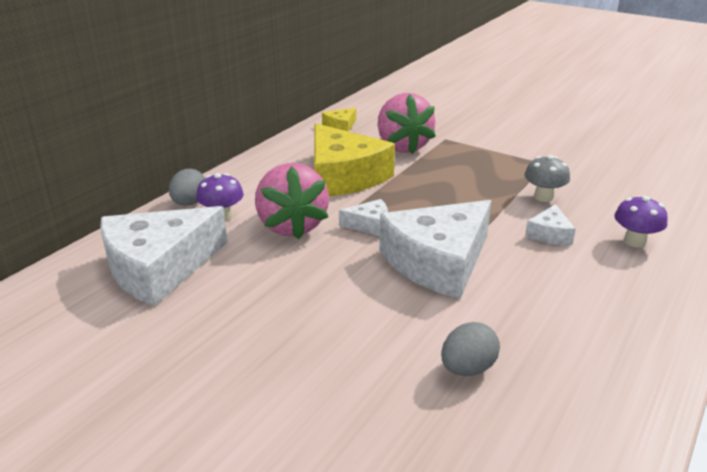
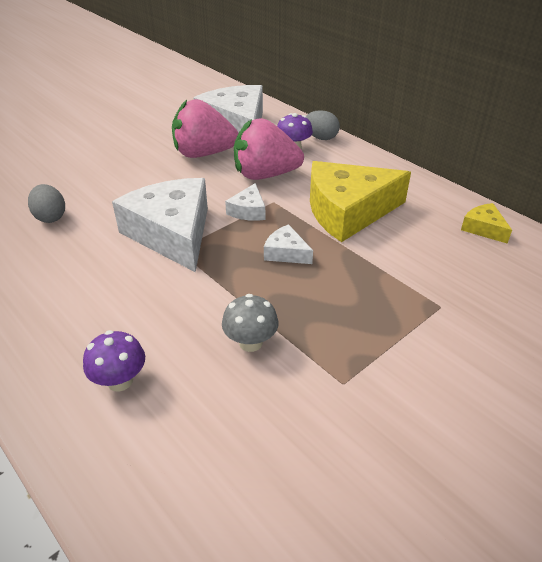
camera: 105 degrees right, 10 degrees up
(402, 146) = (418, 264): pink strawberry -> pink strawberry (203, 154)
(549, 234) = (174, 316): white cheese -> white cheese (286, 253)

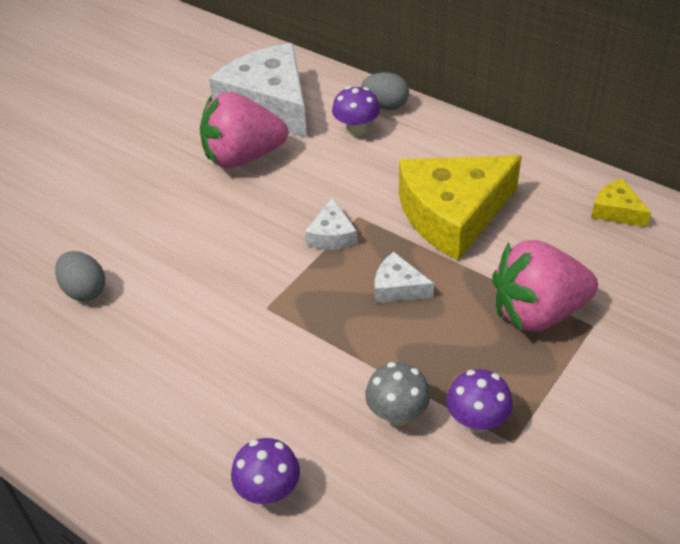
camera: 10 degrees left, 5 degrees up
(172, 233) = (250, 286): white cheese -> none
(265, 175) = (334, 177): pink strawberry -> pink strawberry (537, 312)
(316, 361) = (477, 421): none -> purple mushroom

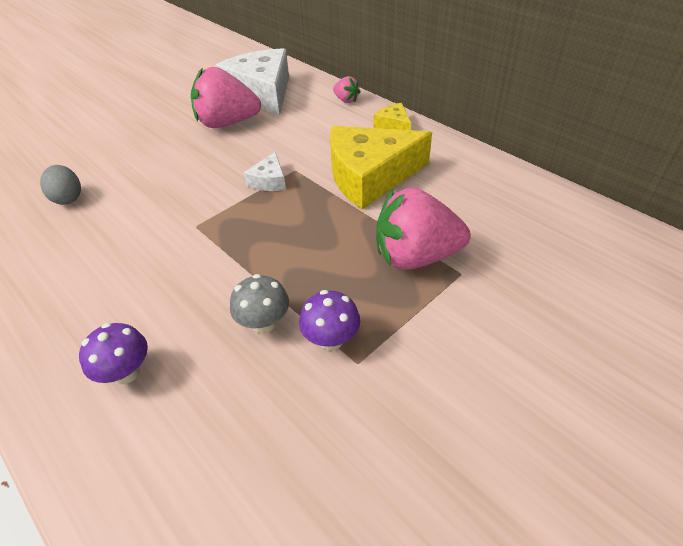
camera: 10 degrees right, 0 degrees up
(356, 129) = (318, 113): purple mushroom -> none
(385, 106) = (346, 100): grey egg -> pink strawberry
(398, 287) = (305, 224): white cheese -> none
(616, 211) = (507, 187): yellow cheese -> yellow cheese (393, 125)

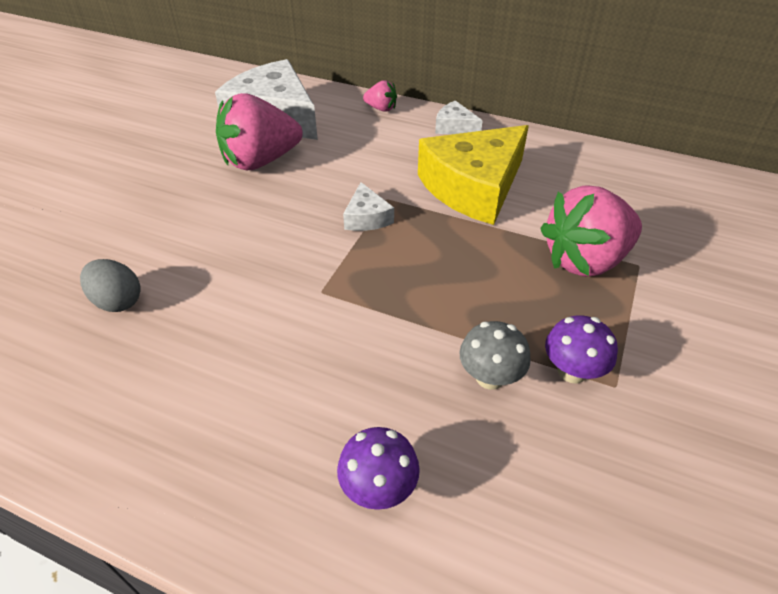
camera: 25 degrees left, 0 degrees up
(393, 125) = (454, 127): yellow cheese -> white cheese

